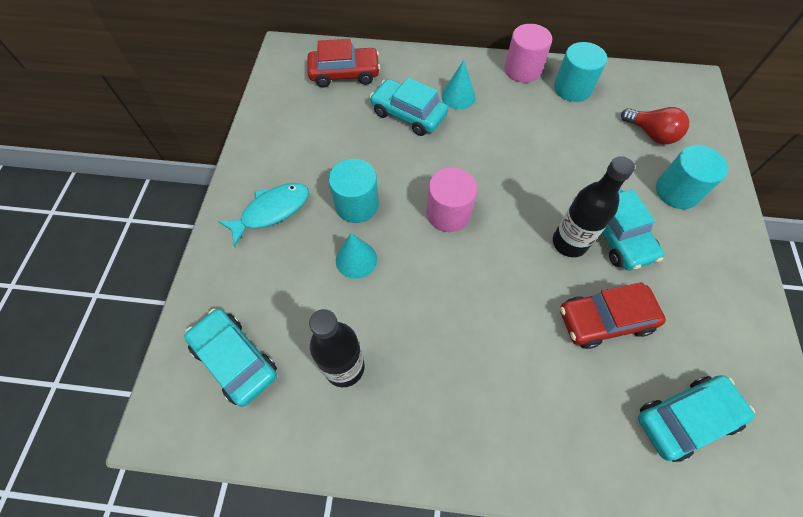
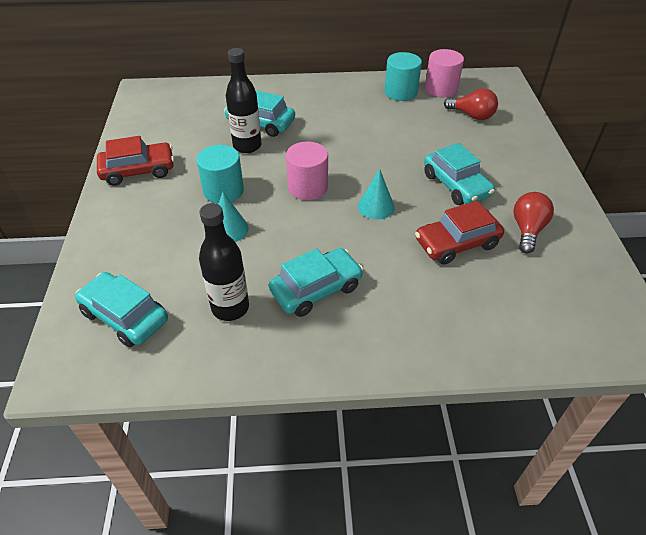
camera: 10 degrees left, 15 degrees down
(272, 211) = (144, 204): turquoise fish -> none
(344, 74) = (198, 101): red car -> red car (138, 171)
(458, 96) = (303, 107): turquoise cone -> turquoise cone (376, 206)
(522, 70) = (356, 84): pink cylinder -> pink cylinder (441, 89)
(569, 243) = (417, 195): black bottle -> black bottle (247, 146)
(677, 191) = (500, 150): turquoise cylinder -> none
(685, 418) = (537, 301): turquoise car -> turquoise car (316, 289)
(690, 314) = (527, 230): none -> red light bulb

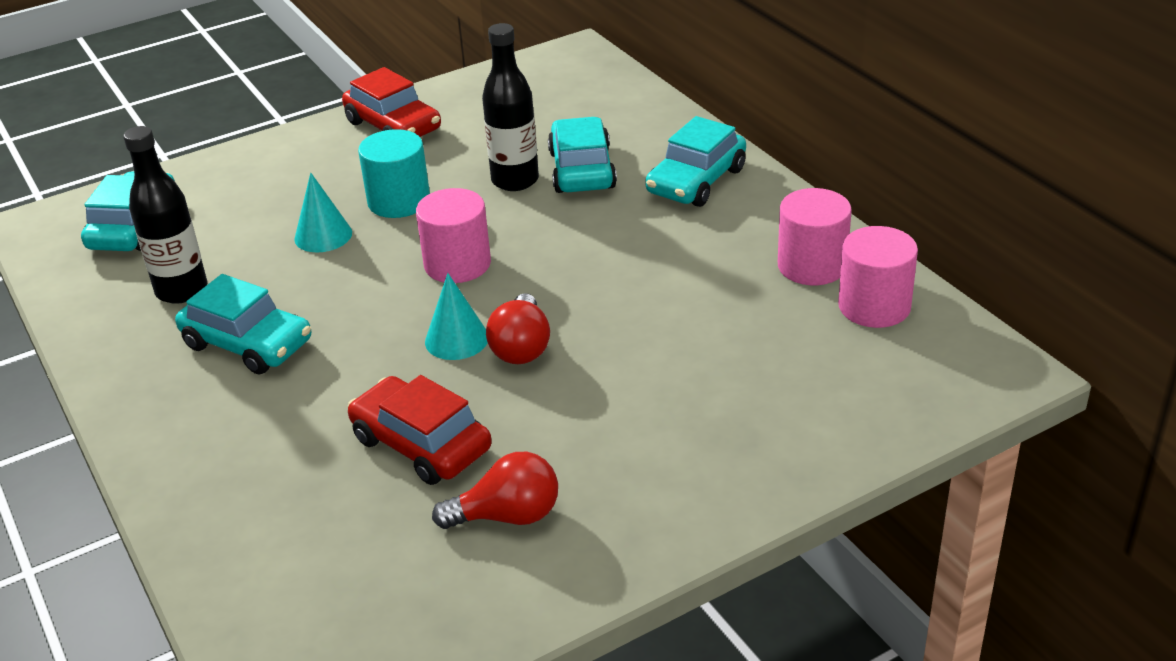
camera: 65 degrees right, 10 degrees down
(400, 92) = (812, 266): turquoise cylinder -> pink cylinder
(456, 185) = (575, 404): turquoise car -> turquoise car (696, 181)
(472, 115) = (816, 367): red light bulb -> red light bulb (521, 347)

